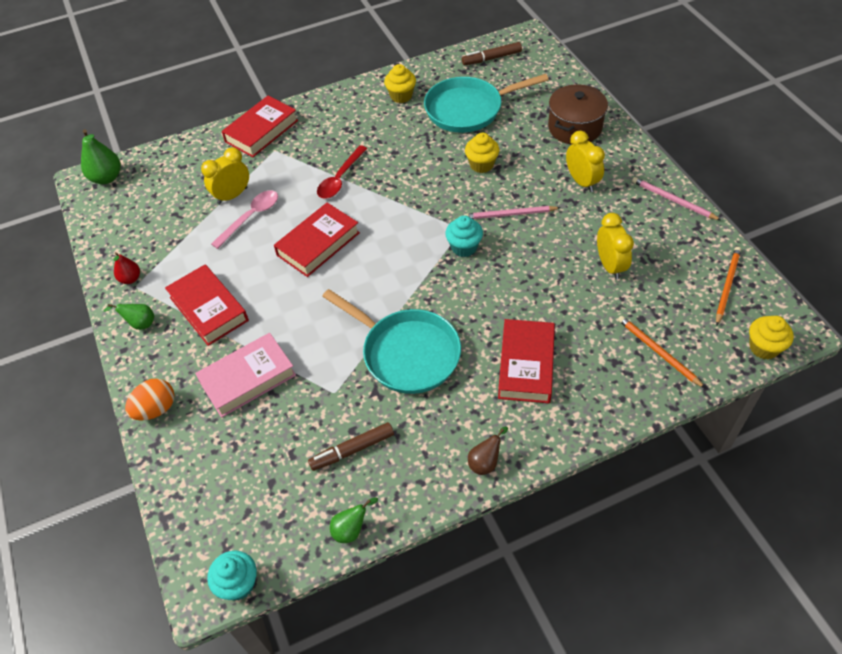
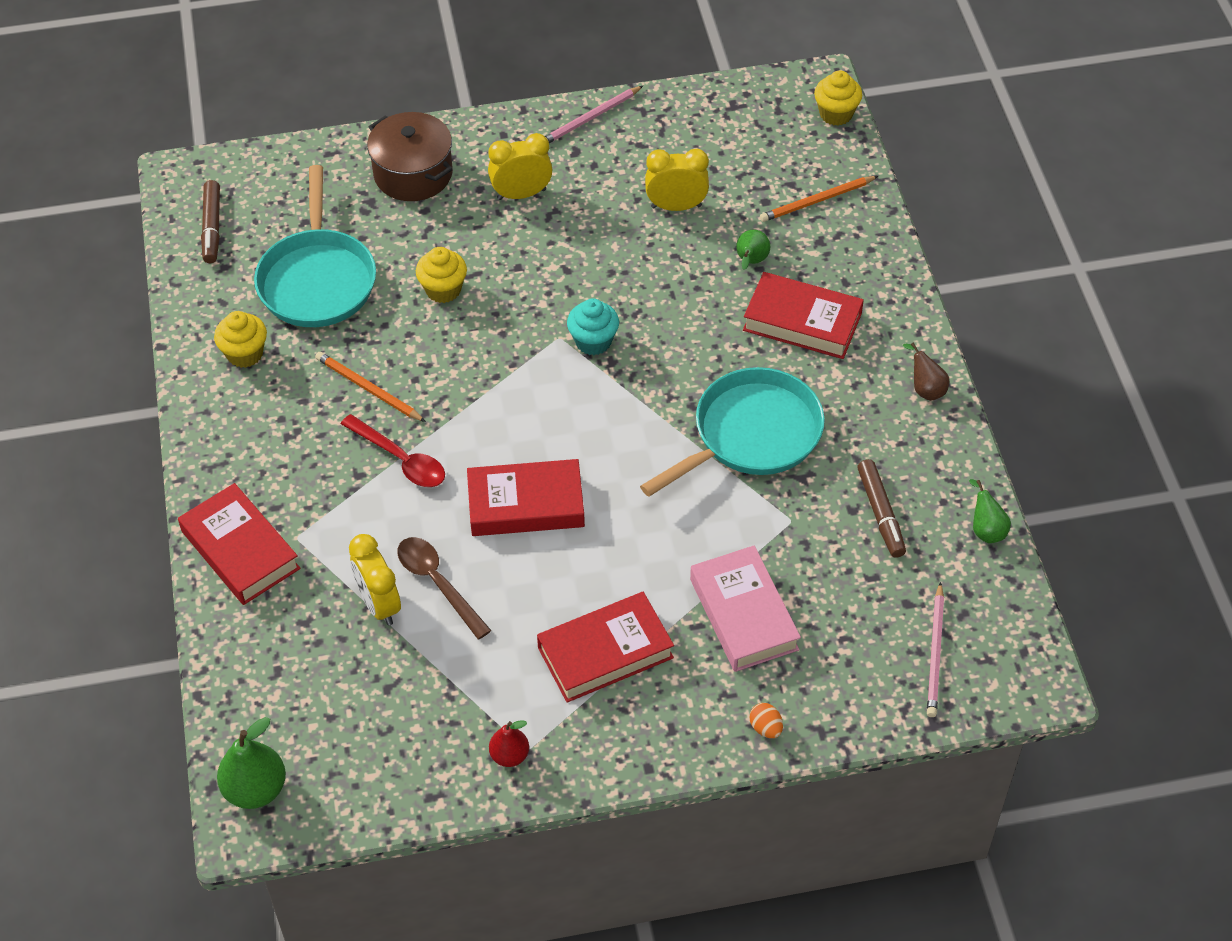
camera: 80 degrees left, 0 degrees up
(140, 324) = (606, 744): green pear -> green pear (751, 261)
(156, 409) = (765, 728): orange egg -> orange egg, size x0.57
(238, 584) = (1034, 649): turquoise cupcake -> none
(251, 217) = (438, 583): pink spoon -> brown spoon
(318, 244) = (526, 504): red book -> red book turned 60 degrees counterclockwise
(509, 214) = (552, 281): pink pencil -> pink pencil (935, 653)
(727, 285) = (741, 114): orange pencil -> orange pencil (368, 389)

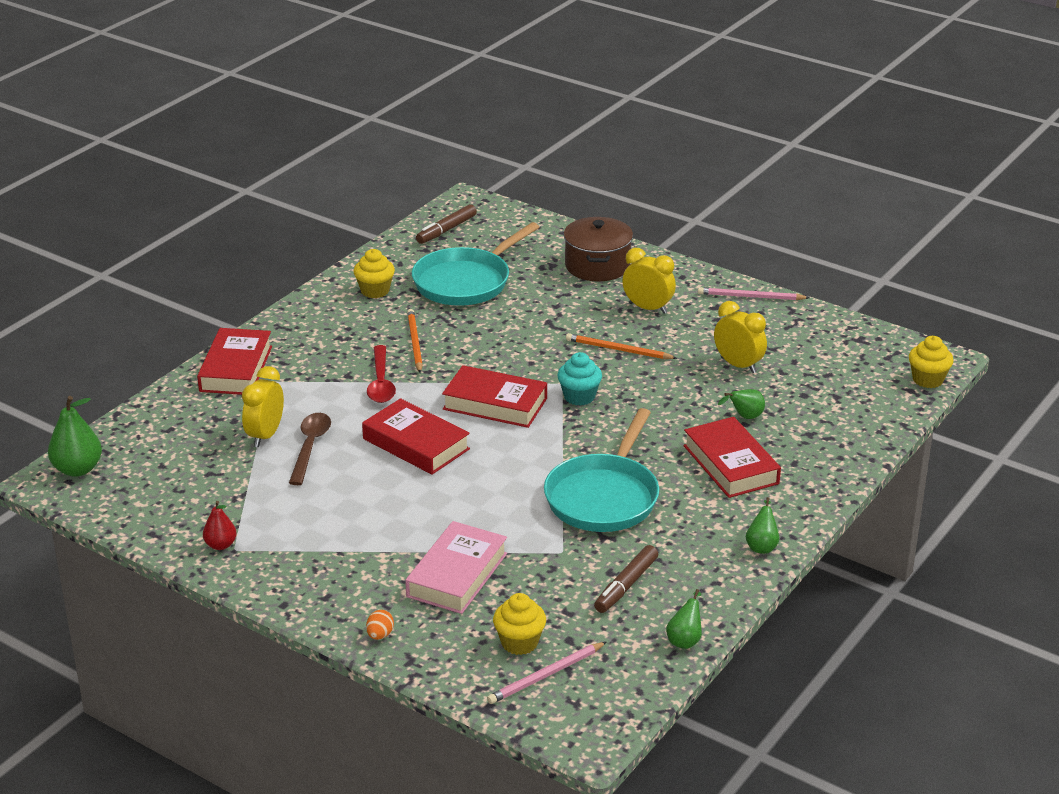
camera: 45 degrees right, 20 degrees down
(443, 290) = (529, 324): yellow cupcake -> yellow cupcake (519, 642)
(605, 652) = (348, 537): red book -> red book (495, 404)
(750, 435) = (604, 496): turquoise pan -> turquoise pan turned 105 degrees clockwise
(816, 201) = (841, 413): orange pencil -> orange pencil (618, 350)
(925, 389) = (762, 546): brown pear -> green pear

